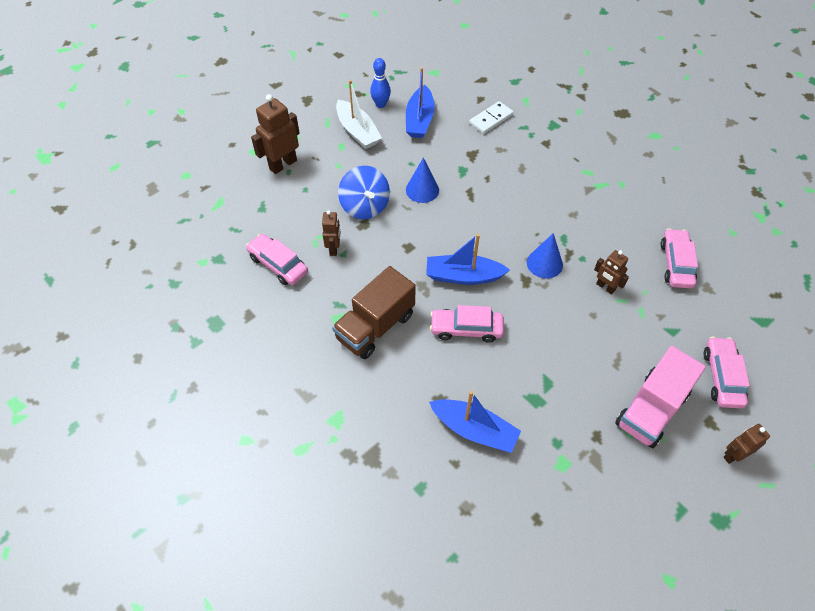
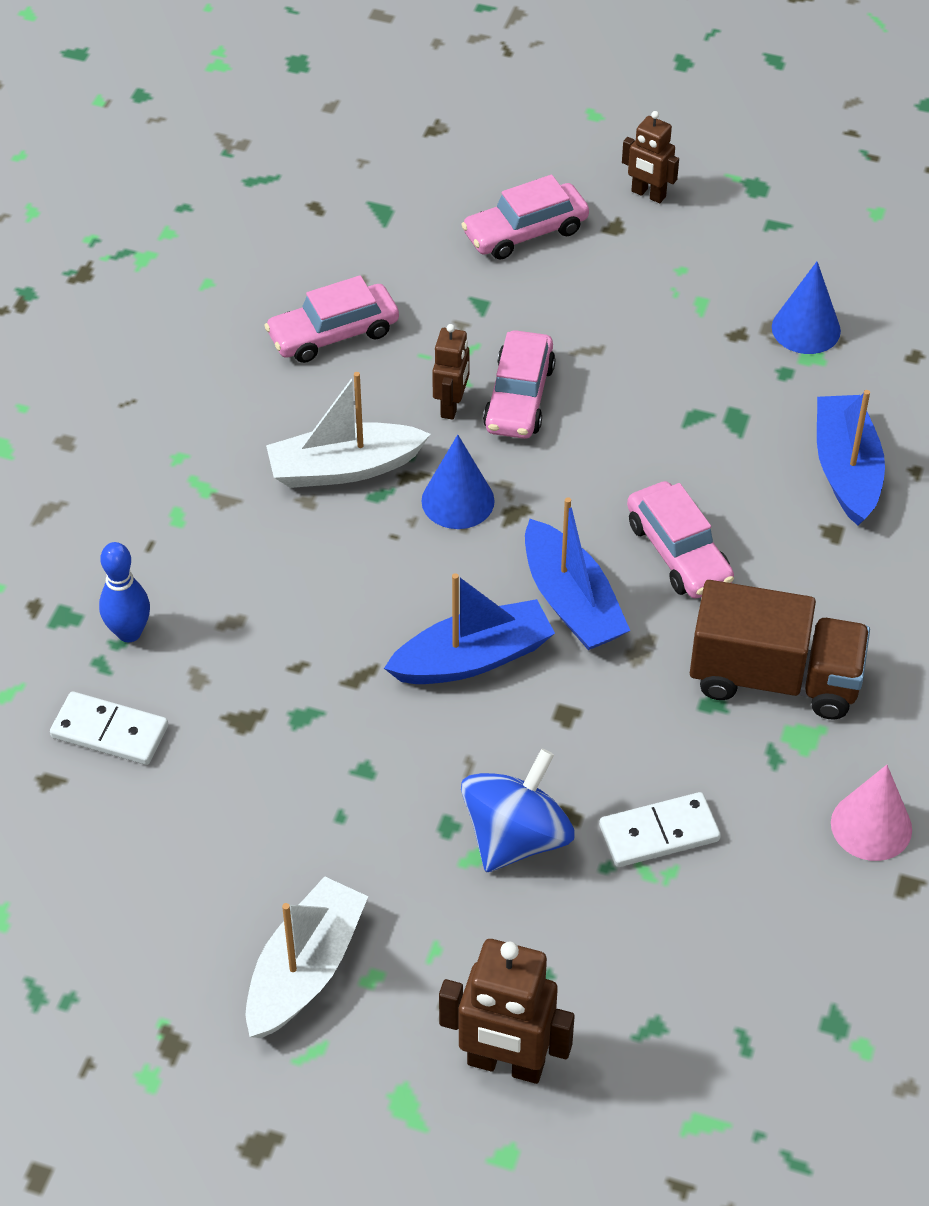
camera: 120 degrees left, 5 degrees down
(278, 264) = (766, 905): pink car -> pink car (519, 397)
(282, 319) = (871, 826): none -> pink cone
(334, 248) = (659, 833): brown robot -> white domino
(381, 104) = (183, 971): blue bowling pin -> blue bowling pin (129, 632)
(419, 120) = (192, 865): blue boat -> blue boat (473, 658)
(422, 190) = (404, 760): blue cone -> blue cone (806, 329)
(586, 233) = (344, 468): none -> white boat
(651, 409) = (644, 290): pink truck -> none

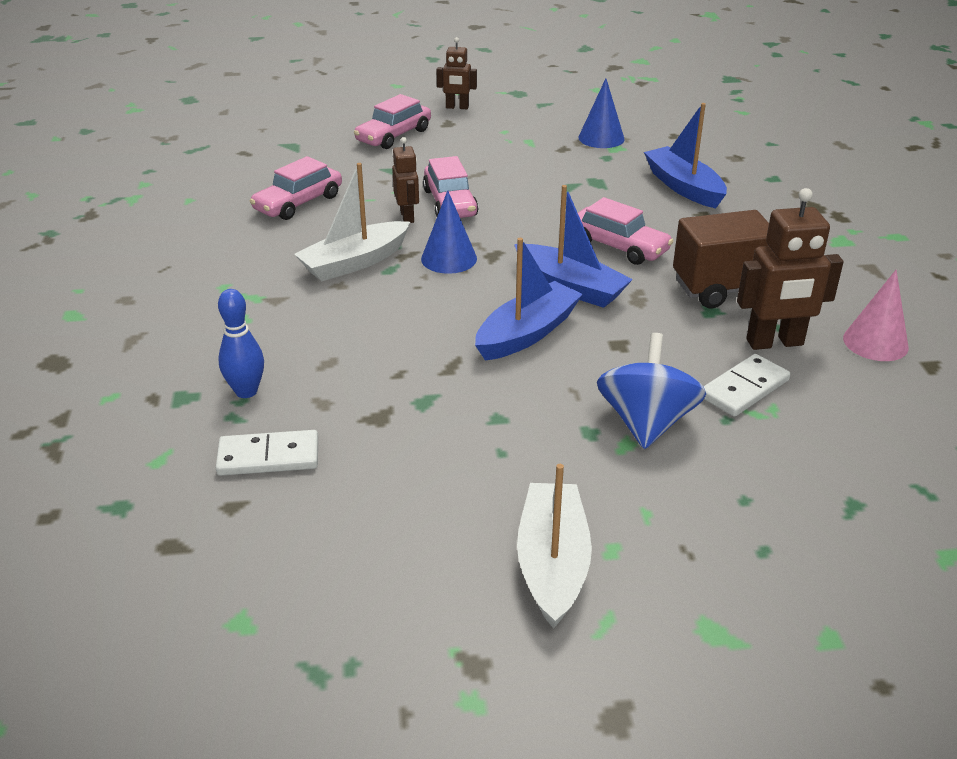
camera: 25 degrees left, 15 degrees down
(505, 1064) = (769, 571): brown robot -> brown robot (775, 343)

